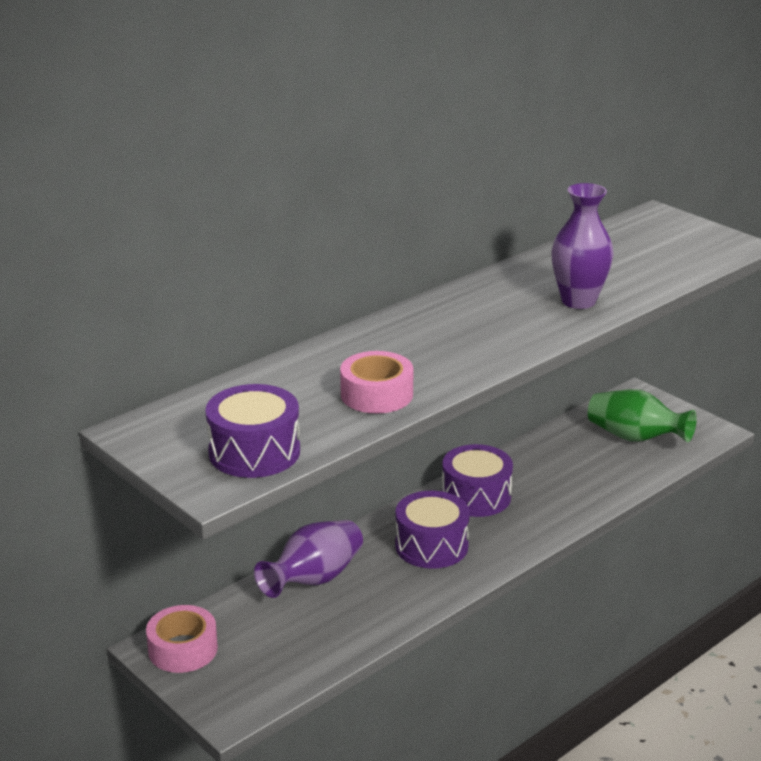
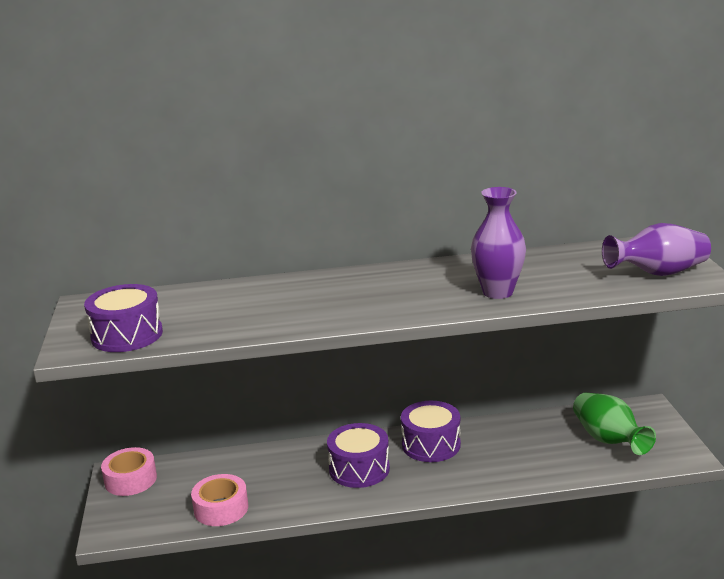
camera: 35 degrees right, 5 degrees down
(314, 579) = (257, 464): purple vase -> purple vase (658, 273)
(376, 394) = (255, 320): pink tape -> pink tape (221, 508)

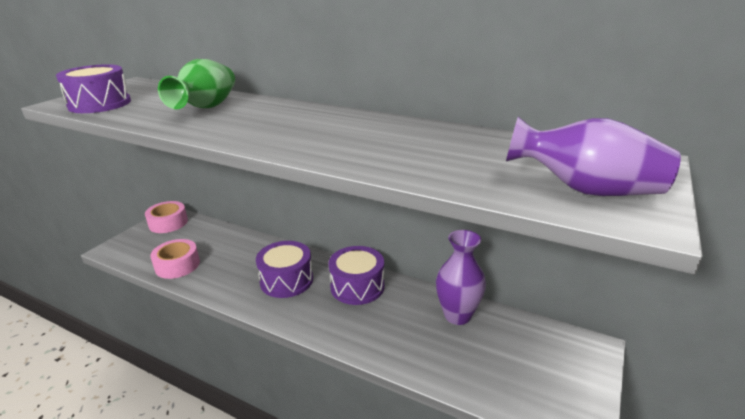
camera: 35 degrees right, 5 degrees up
(497, 292) = (376, 153): purple vase -> purple vase (457, 315)
(608, 440) = (511, 361): green vase -> green vase (207, 107)

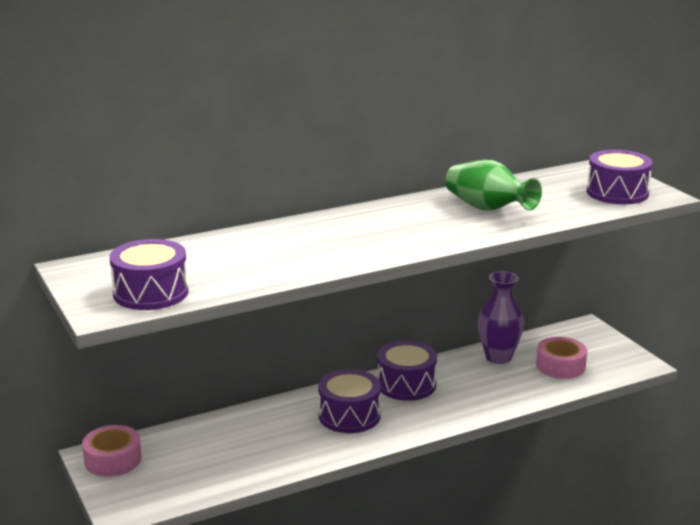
camera: 55 degrees left, 5 degrees down
(177, 265) = (230, 471): pink tape -> pink tape (560, 366)
(207, 107) = (264, 249): green vase -> green vase (487, 209)
(585, 190) = (617, 193): purple vase -> purple drum

